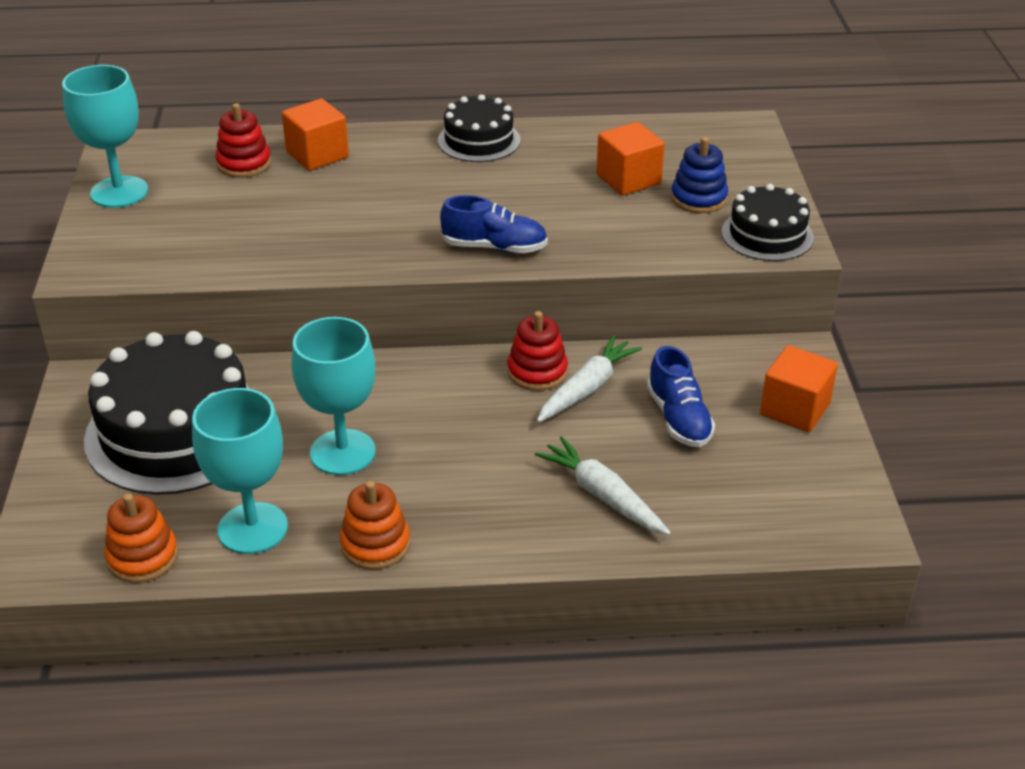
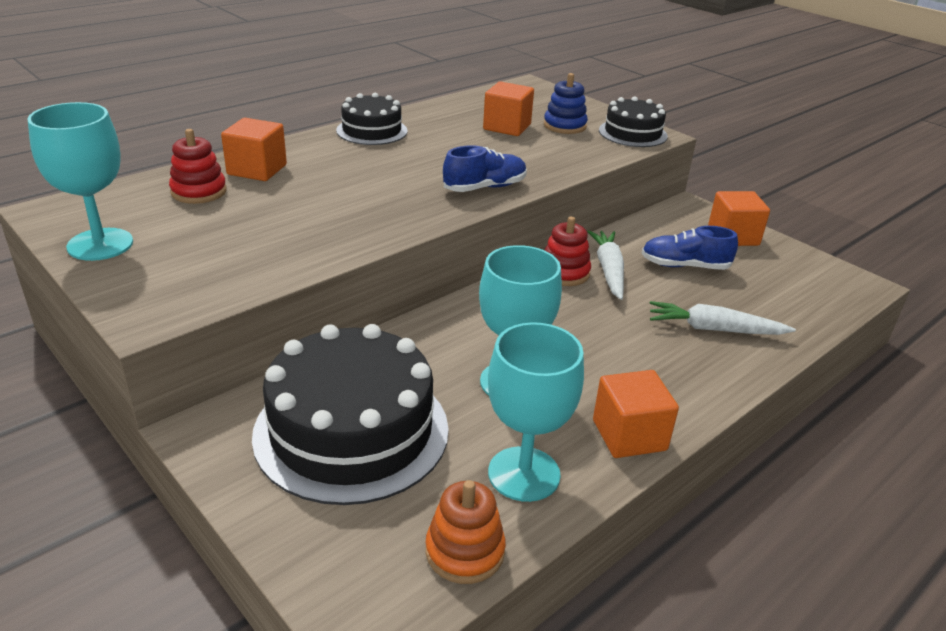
camera: 40 degrees left, 5 degrees down
(375, 544) = (629, 435): orange stacking toy -> orange cube
(678, 418) = (684, 266): blue shoe -> blue shoe turned 150 degrees clockwise

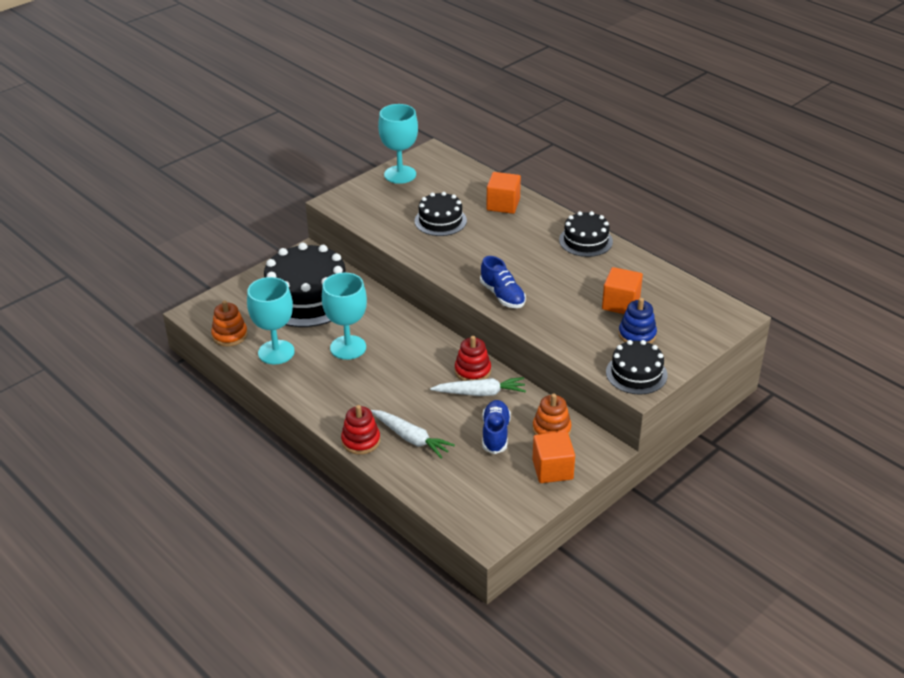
camera: 90 degrees right, 5 degrees up
(199, 192) = (467, 190): red stacking toy -> red stacking toy (361, 441)
(276, 217) = (440, 221): none -> black cake
(629, 435) = (304, 390): orange cube -> none
(666, 231) = (551, 429): none -> orange stacking toy
(714, 329) = (411, 438): white carrot -> white carrot turned 120 degrees clockwise

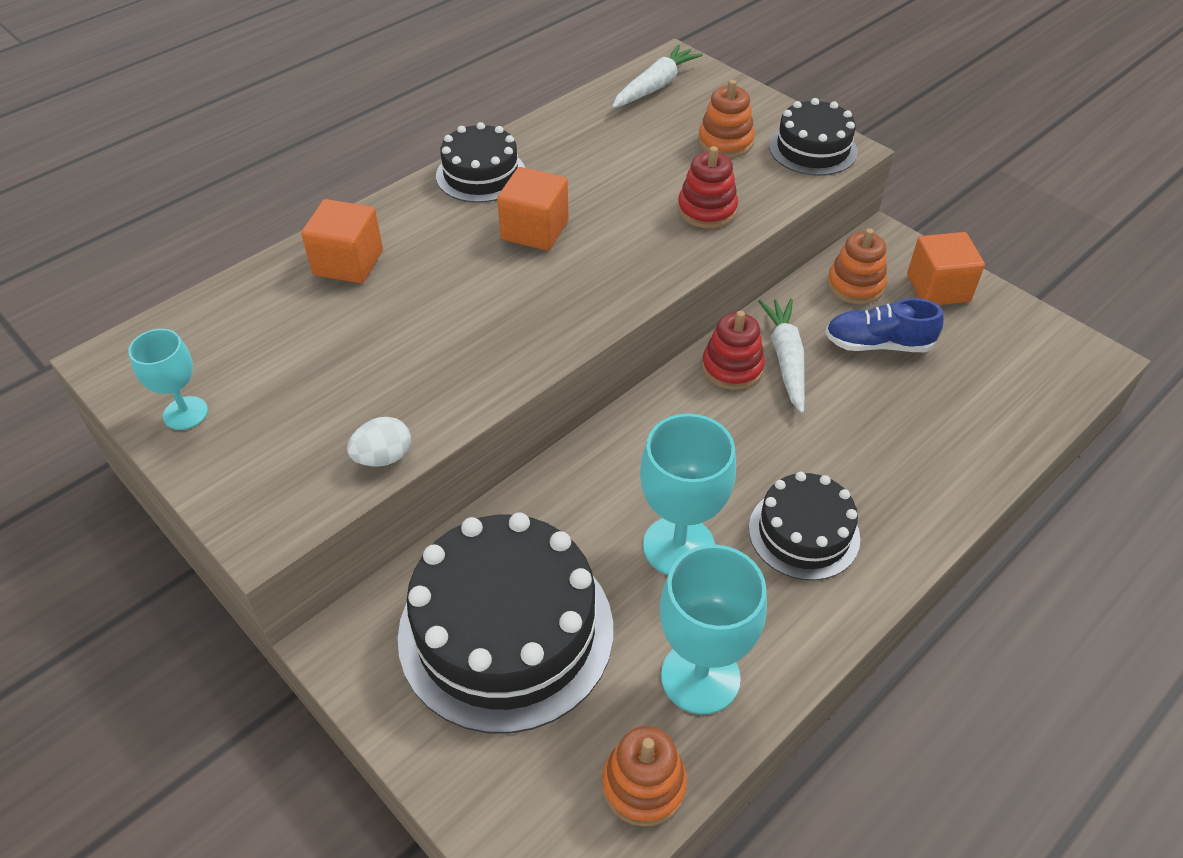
camera: 90 degrees left, 10 degrees up
(361, 441) = (935, 515): red stacking toy -> red stacking toy (707, 210)
(371, 226) = (383, 457): none -> white egg
(400, 174) = (185, 413): turquoise goblet -> turquoise goblet, size x0.60
(411, 438) = (912, 445): white carrot -> white carrot (655, 86)
(440, 221) = (384, 348): black cake -> black cake (804, 533)
(502, 295) = (631, 271): blue shoe -> none
(621, 304) = (651, 151): orange cube -> orange cube (535, 230)
(637, 335) = (725, 142): blue stacking toy -> orange stacking toy

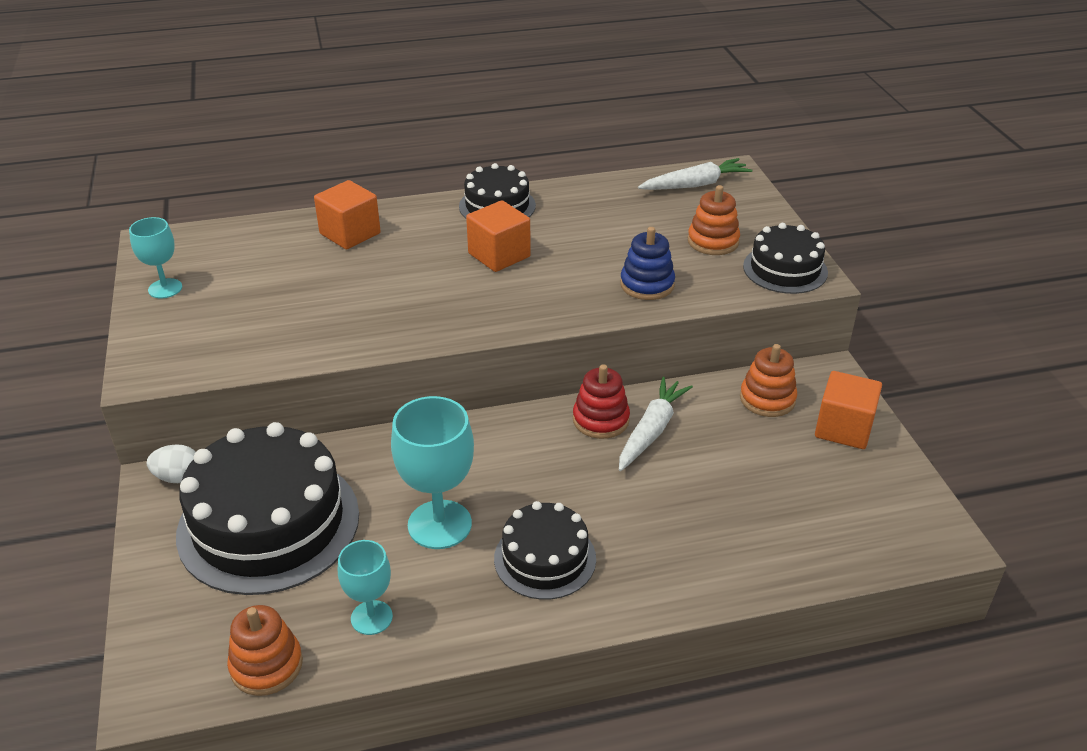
camera: 30 degrees right, 10 degrees down
(383, 457) = (255, 361): white egg -> white egg (178, 477)
(700, 677) = (371, 617): turquoise goblet -> turquoise goblet, size x0.60
(707, 210) = (647, 284): red stacking toy -> blue stacking toy
(878, 344) = (744, 450): blue shoe -> none

